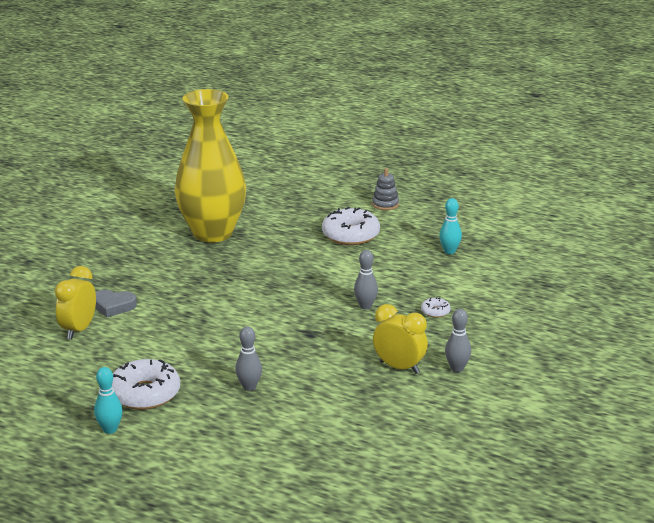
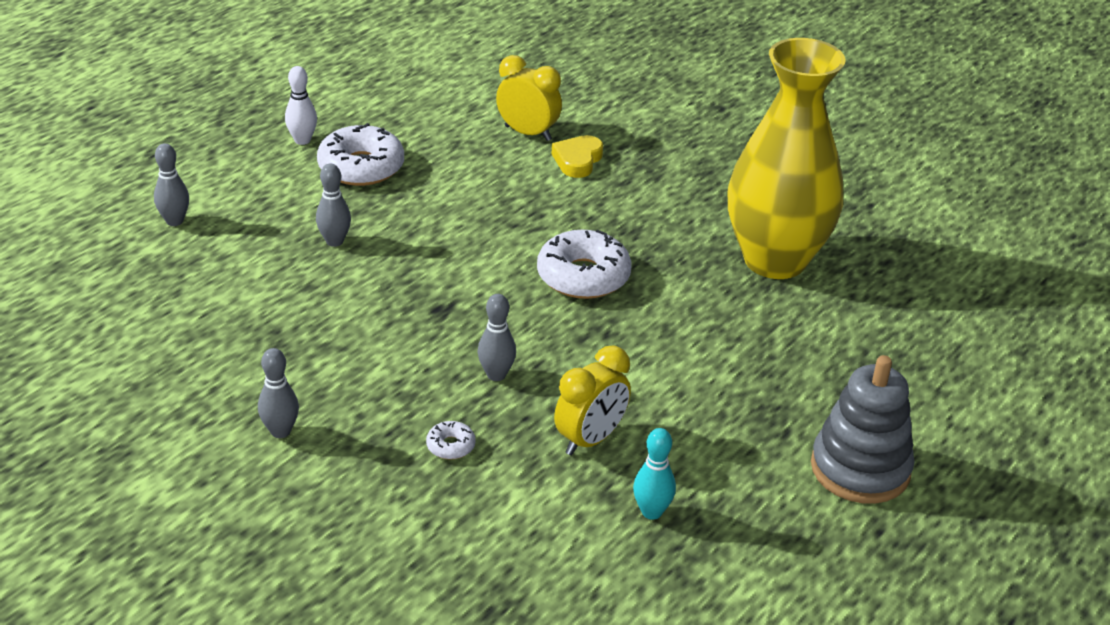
camera: 100 degrees right, 10 degrees up
(110, 429) = (302, 140): turquoise bowling pin -> white bowling pin
(113, 306) = (577, 160): grey heart -> yellow heart
(248, 466) = (174, 221): none -> grey bowling pin
(350, 235) = (741, 402): white donut -> white donut (583, 276)
(385, 204) = (860, 469): grey stacking toy -> grey stacking toy, size x1.89
(399, 367) = (312, 375): yellow clock -> yellow clock (590, 439)

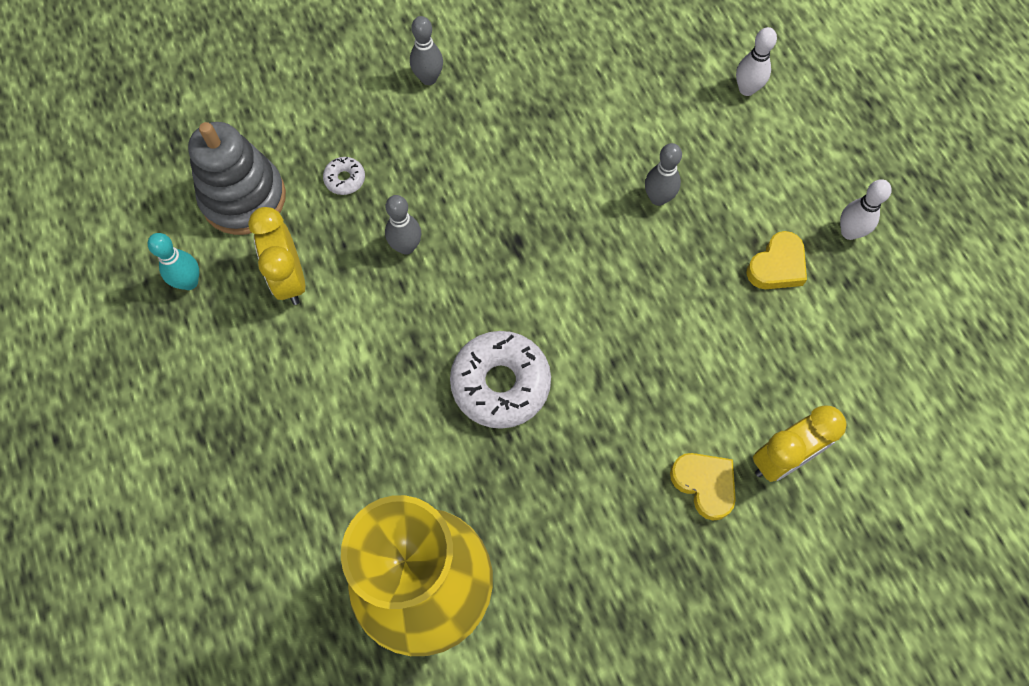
camera: 120 degrees right, 30 degrees up
(174, 221) = (746, 89): grey bowling pin -> white bowling pin
(361, 167) = (777, 266): white donut -> yellow heart
(860, 469) = (122, 471): grey stacking toy -> grey stacking toy (244, 198)

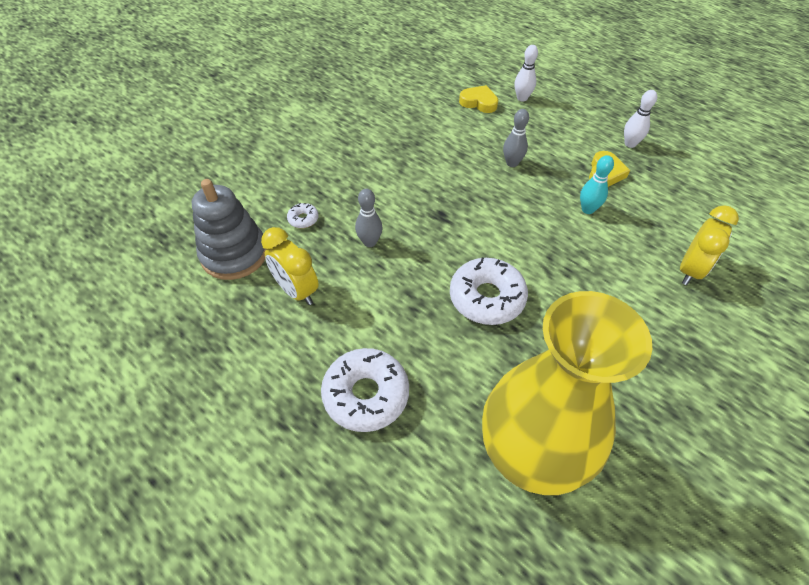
camera: 25 degrees left, 15 degrees down
(189, 282) = (218, 321): turquoise bowling pin -> turquoise bowling pin (587, 209)
(300, 442) = (366, 394): none -> white donut
(428, 78) = (328, 149): grey bowling pin -> none
(704, 484) = (658, 303): yellow heart -> yellow heart (479, 102)

